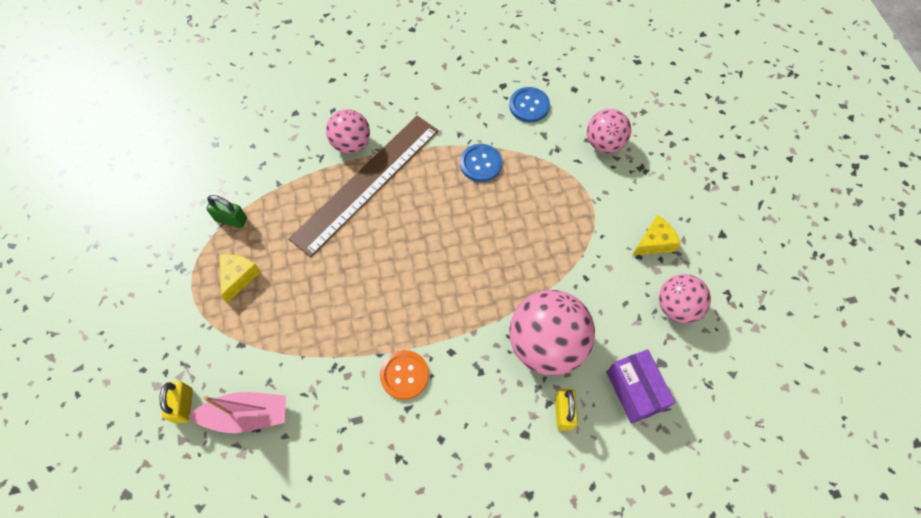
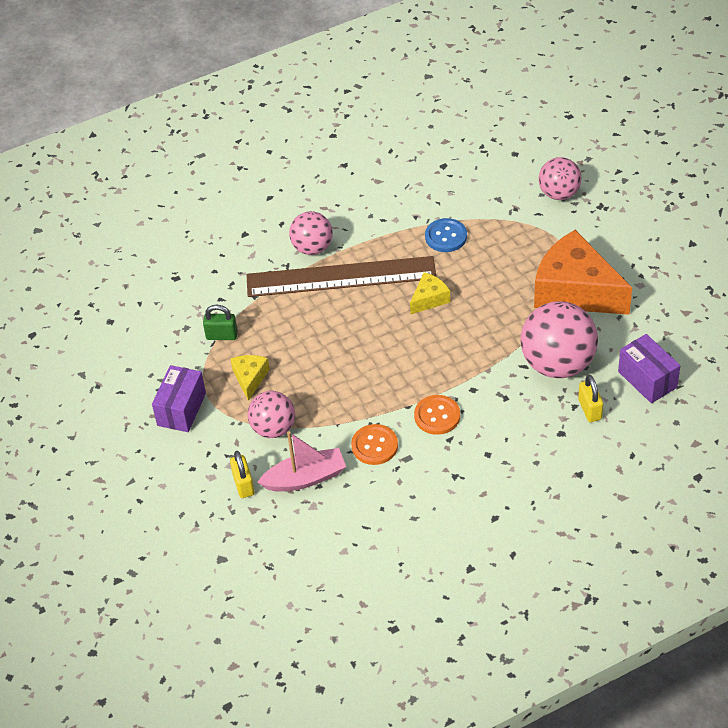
camera: 10 degrees left, 15 degrees down
(161, 295) = (181, 409): none -> purple box
(330, 394) = (374, 446): none -> orange button
(366, 183) = (341, 277): brown ruler -> brown ruler turned 60 degrees clockwise
(529, 106) = (475, 177): blue button -> none
(589, 260) = (575, 291): none -> orange cheese
(654, 242) = (631, 263): yellow cheese -> yellow cheese (429, 299)
(677, 307) = (666, 309): pink ball -> pink ball (273, 428)

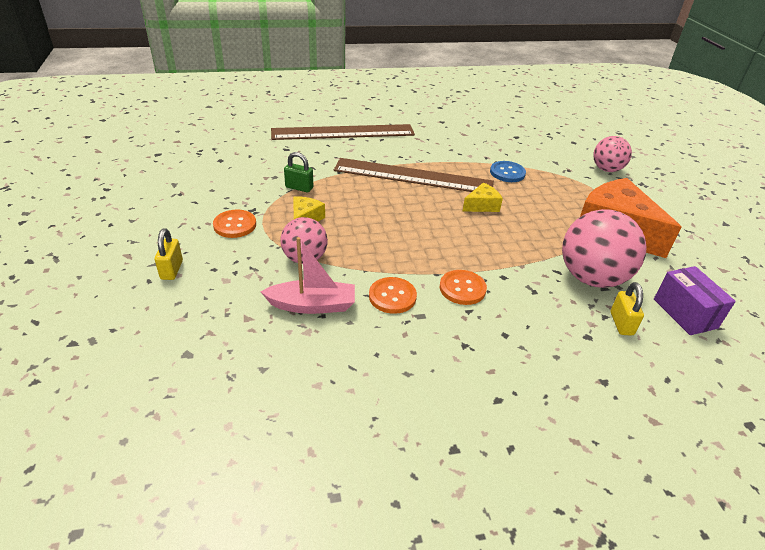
camera: 10 degrees right, 10 degrees down
(181, 409) = (235, 225): purple box -> orange button
(230, 226) = (343, 132): none -> brown ruler
(243, 485) = (251, 294): yellow padlock -> yellow padlock (172, 270)
(312, 248) = (398, 156): pink ball -> none

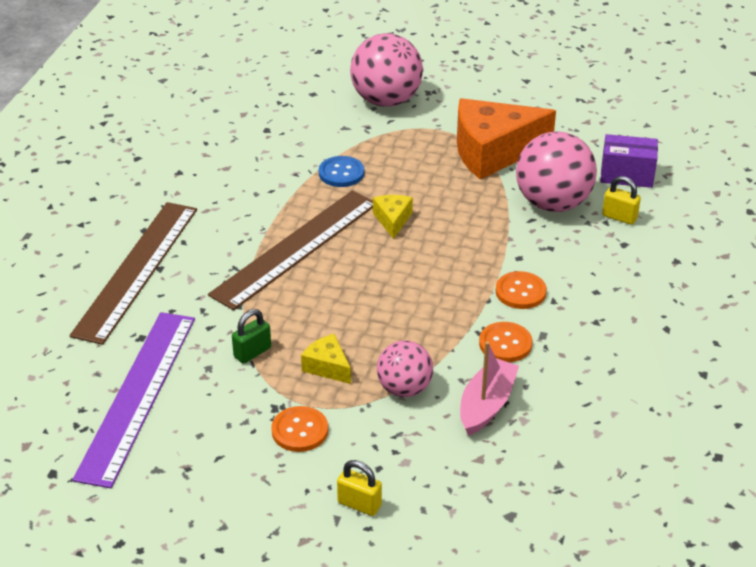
camera: 60 degrees left, 0 degrees up
(235, 161) = (137, 395): none -> purple ruler
(606, 169) = (386, 100): pink ball -> pink ball, size x1.64

